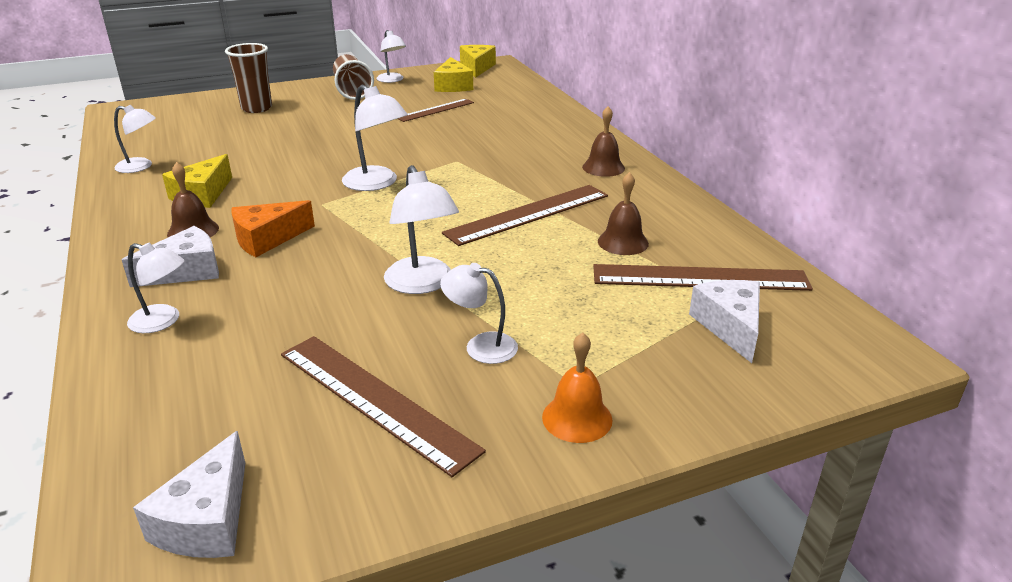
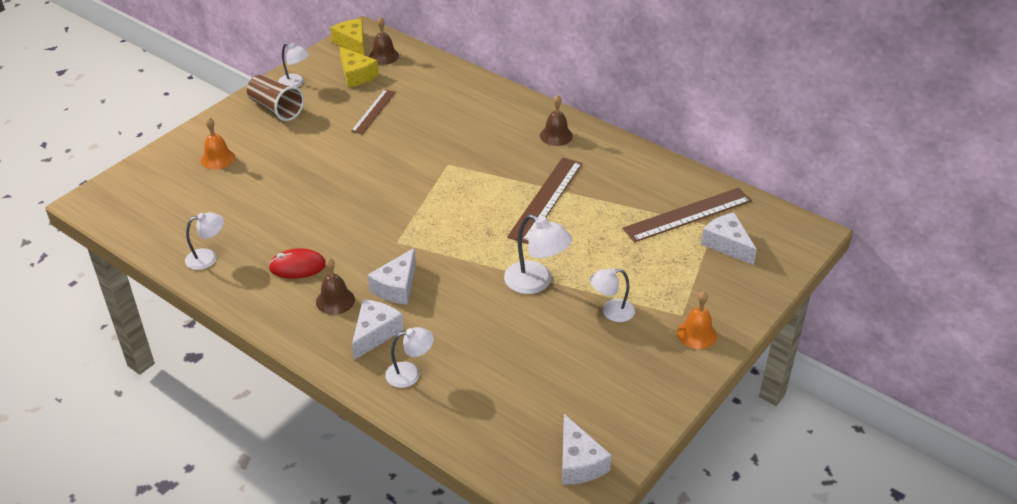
camera: 30 degrees left, 10 degrees up
(202, 195) = (297, 266): yellow cheese -> red mouse
(256, 108) = (217, 158): brown cup -> orange bell
(267, 239) = (396, 287): orange cheese -> white cheese
(375, 400) = (589, 368): brown ruler -> none
(377, 183) = (415, 208): white lamp -> none
(623, 242) = (623, 202): brown bell -> brown bell (384, 56)

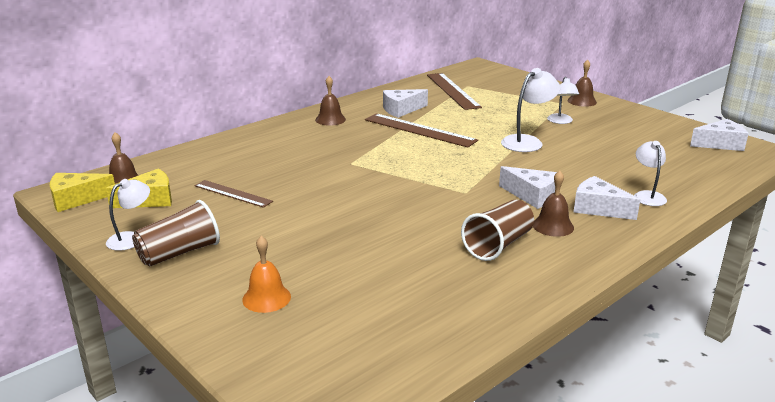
camera: 80 degrees left, 15 degrees down
(208, 257) = (476, 304): white lamp -> none
(297, 266) = (498, 245): red mouse -> brown cup
(697, 334) = (582, 101): orange bell -> brown bell
(727, 244) = (488, 84): white cheese -> white cheese (401, 110)

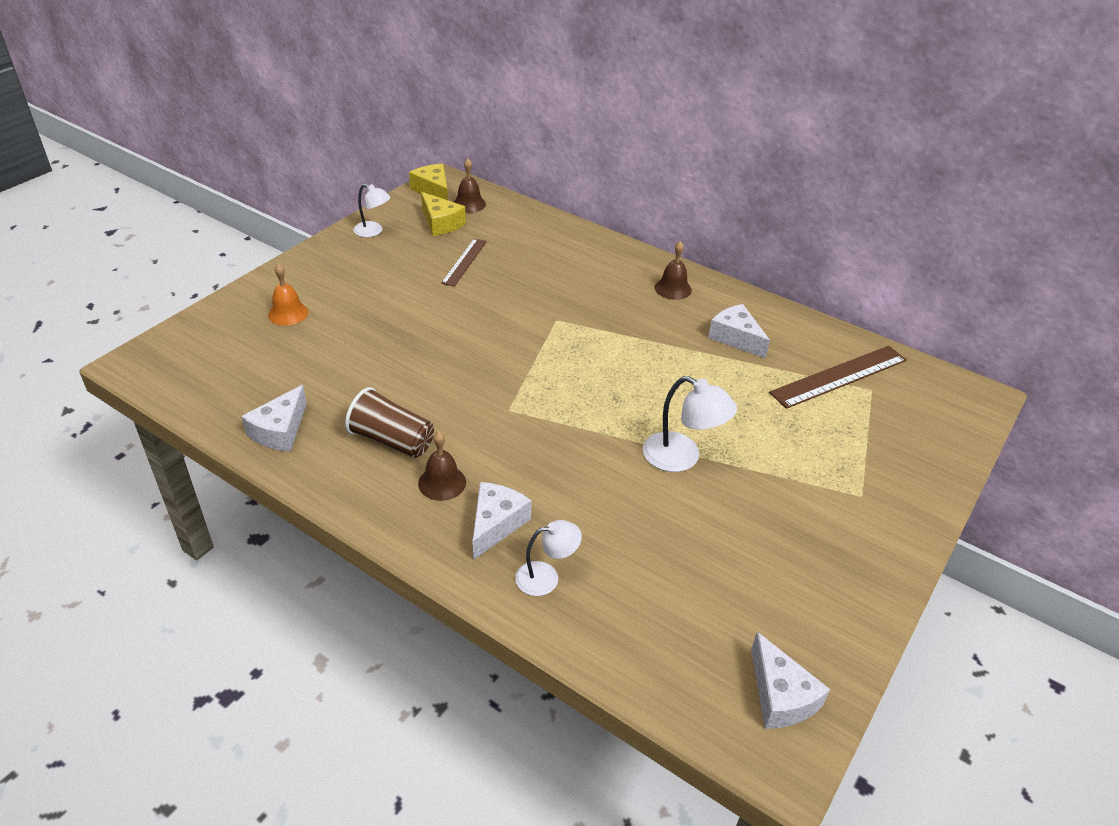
camera: 75 degrees right, 15 degrees up
(179, 253) = (353, 258): brown cup -> none
(419, 130) = (675, 359): brown ruler -> none
(532, 196) = (515, 464): white cheese -> white cheese (280, 431)
(561, 121) = (778, 493): white lamp -> none
(582, 101) = (885, 519): brown bell -> none

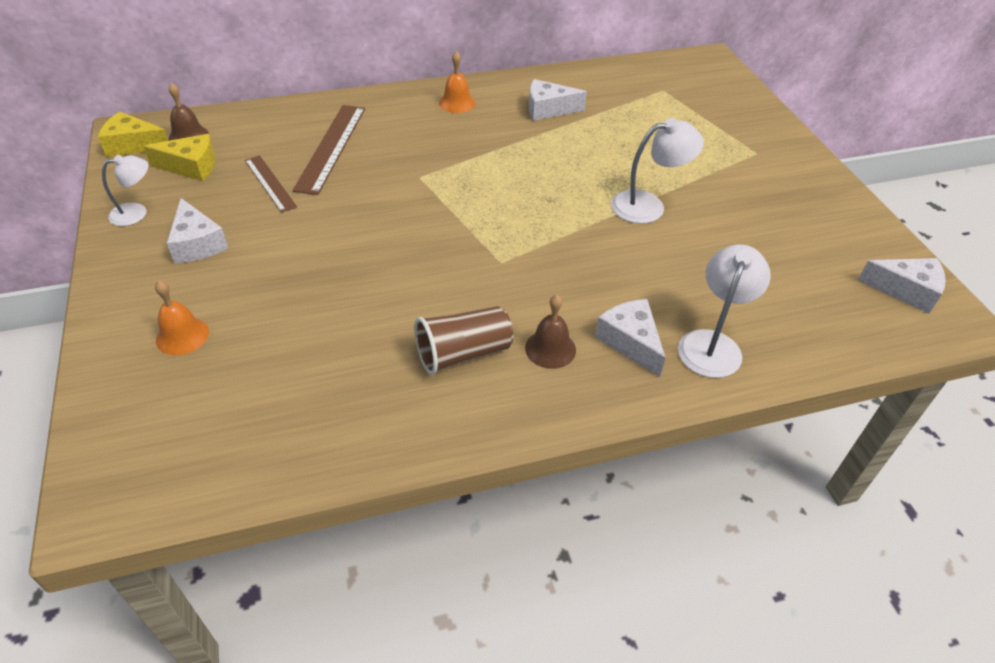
camera: 50 degrees left, 5 degrees up
(280, 431) = (362, 428): white cheese -> white cheese (197, 243)
(546, 577) = (713, 344): white lamp -> white lamp, size x1.51
(673, 288) = (457, 103): brown bell -> orange bell
(839, 376) = (637, 94): brown ruler -> brown ruler (331, 147)

